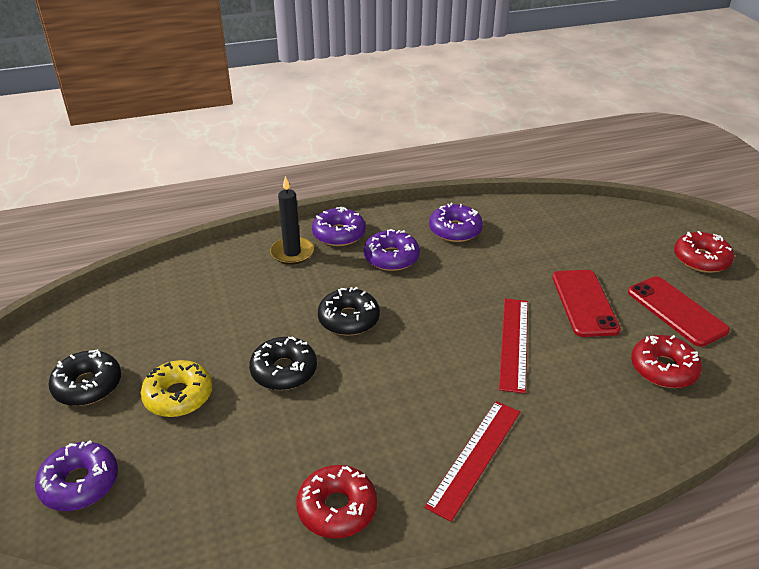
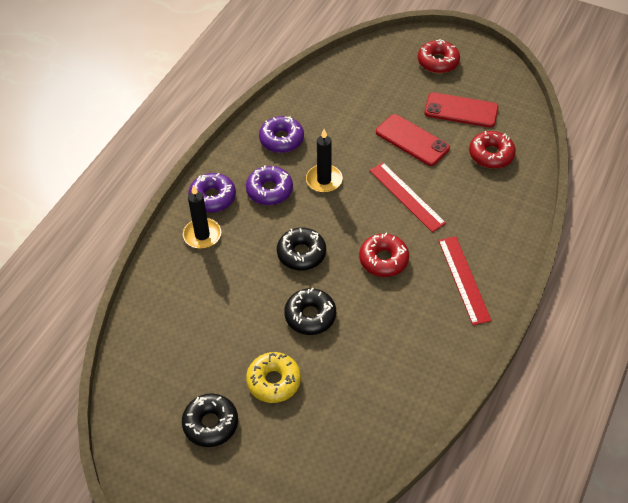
camera: 45 degrees left, 15 degrees up
(80, 483) = (295, 471): purple donut -> none
(337, 508) = (436, 362): red donut -> red donut (383, 260)
(450, 280) = (324, 180): none -> black candle

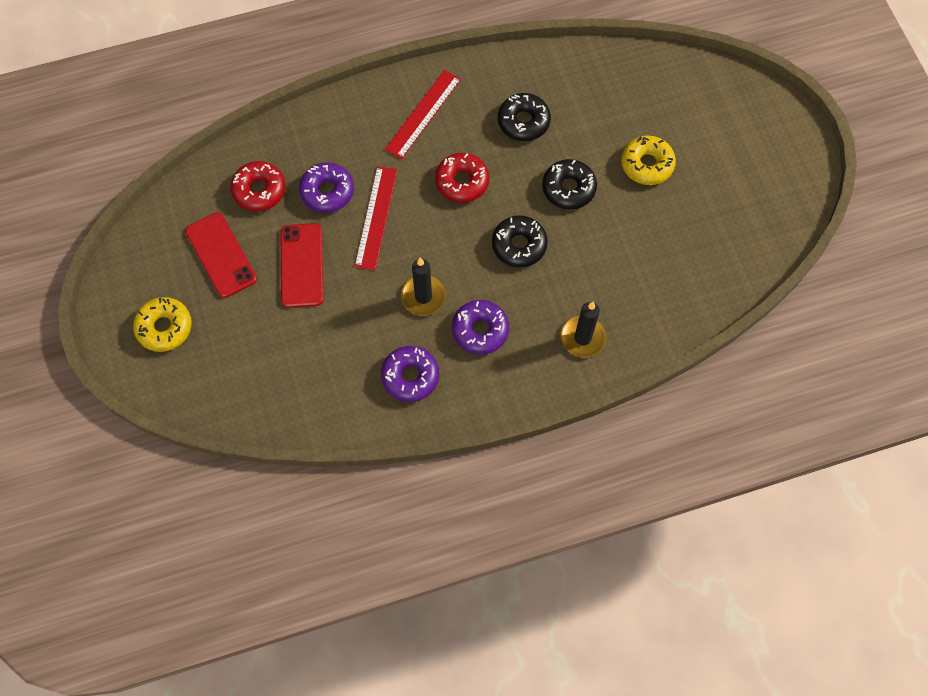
camera: 135 degrees left, 15 degrees up
(210, 424) = (721, 174): black donut -> black donut (523, 122)
(212, 197) = (536, 369): purple donut -> purple donut (327, 192)
(438, 62) = (164, 327): red donut -> yellow donut

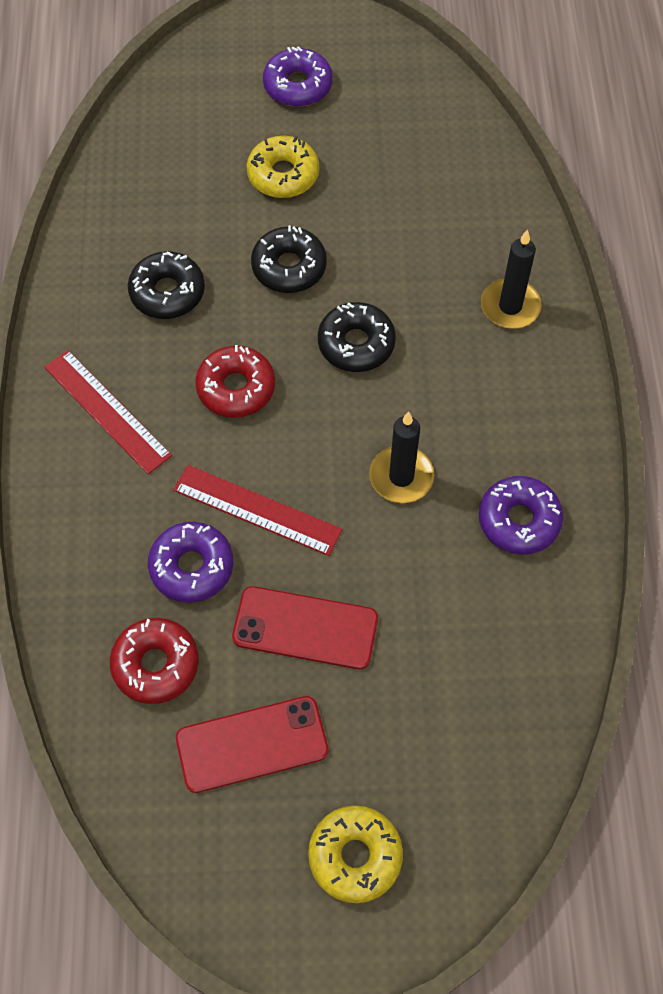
camera: 75 degrees left, 5 degrees down
(480, 330) = (470, 419): purple donut -> purple donut (298, 86)

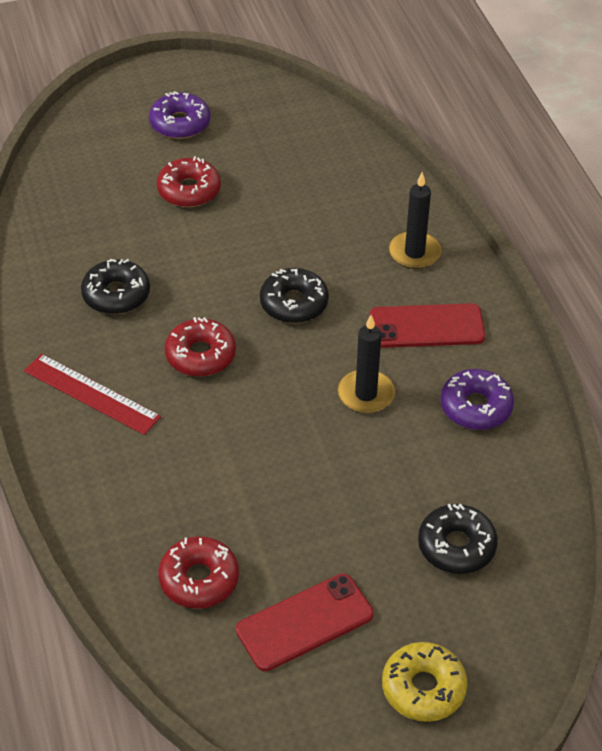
camera: 15 degrees left, 15 degrees down
(192, 567) = (206, 498): purple donut -> none
(257, 510) = (249, 443): red ruler -> none
(283, 175) = (189, 190): yellow donut -> red donut
(289, 267) = (217, 257): black donut -> black donut (456, 546)
(305, 628) = (321, 524): red phone -> red phone (426, 326)

